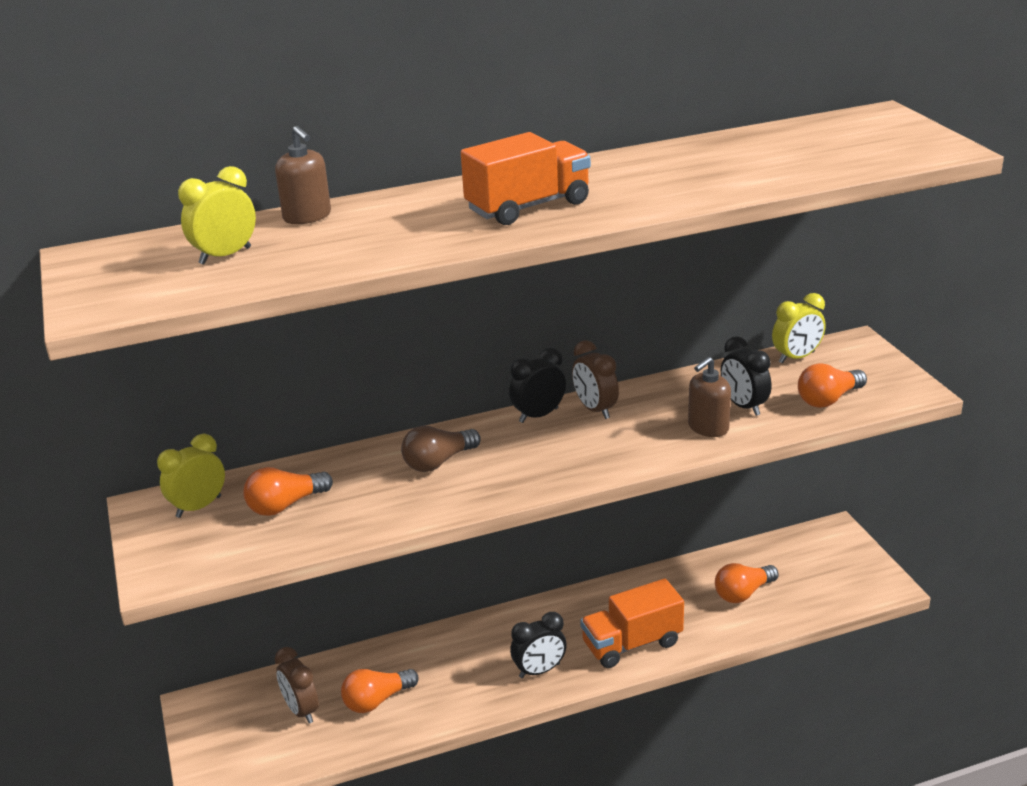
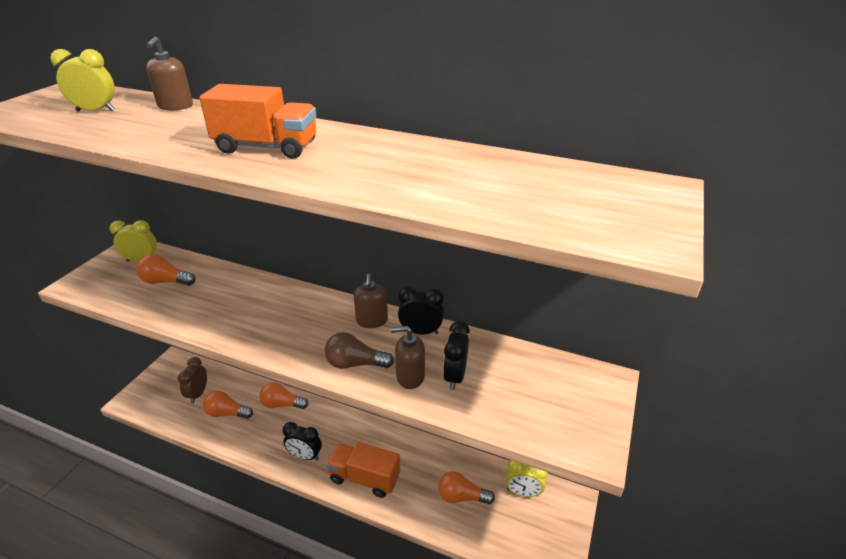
camera: 40 degrees right, 5 degrees up
(438, 462) = (254, 301): brown light bulb -> brown light bulb (355, 364)
(538, 415) = (340, 305): black clock -> black clock (421, 332)
(595, 409) = (372, 321): brown clock -> brown soap dispenser
(796, 357) = (546, 364): yellow clock -> yellow clock (522, 492)
(828, 399) = (517, 411): orange light bulb -> orange light bulb (282, 404)

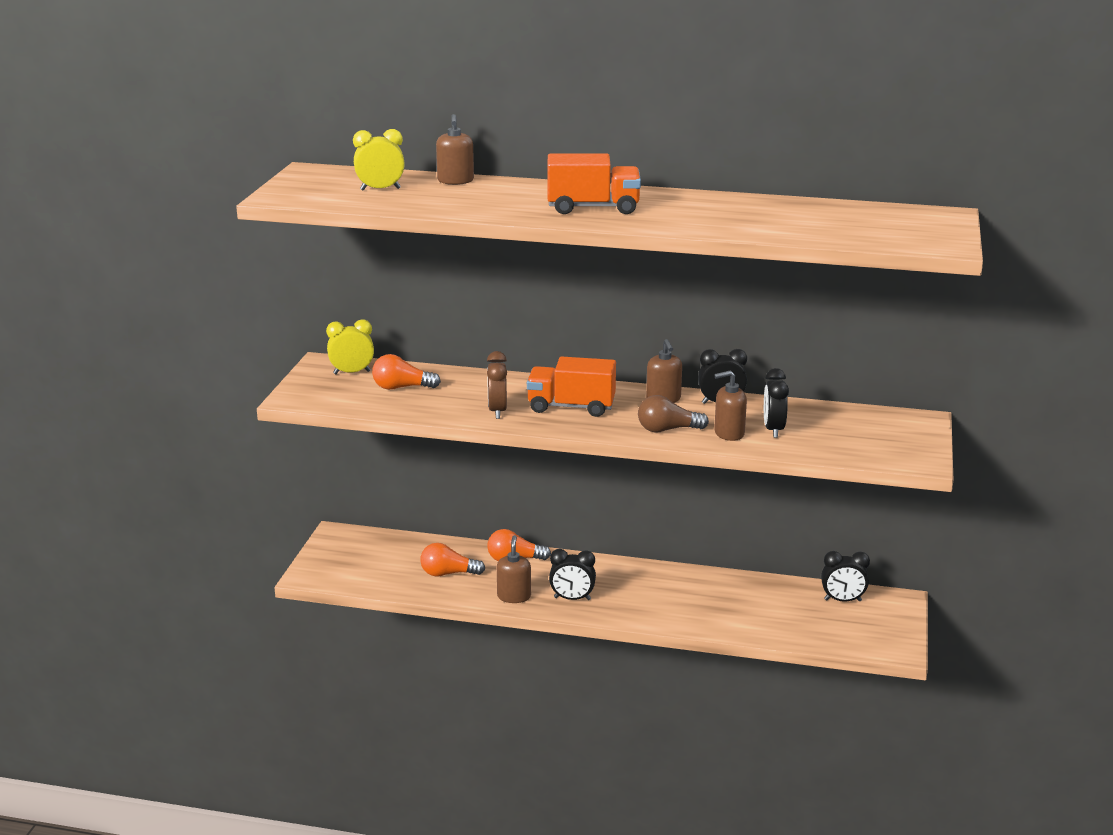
camera: 10 degrees left, 10 degrees down
(198, 394) = (396, 560): brown clock -> brown clock (497, 411)
(262, 446) = (514, 596): none -> brown soap dispenser
(364, 478) = (655, 608): orange truck -> orange truck (571, 407)
(461, 496) = (774, 610): orange light bulb -> none
(522, 492) = (842, 600): yellow clock -> black clock

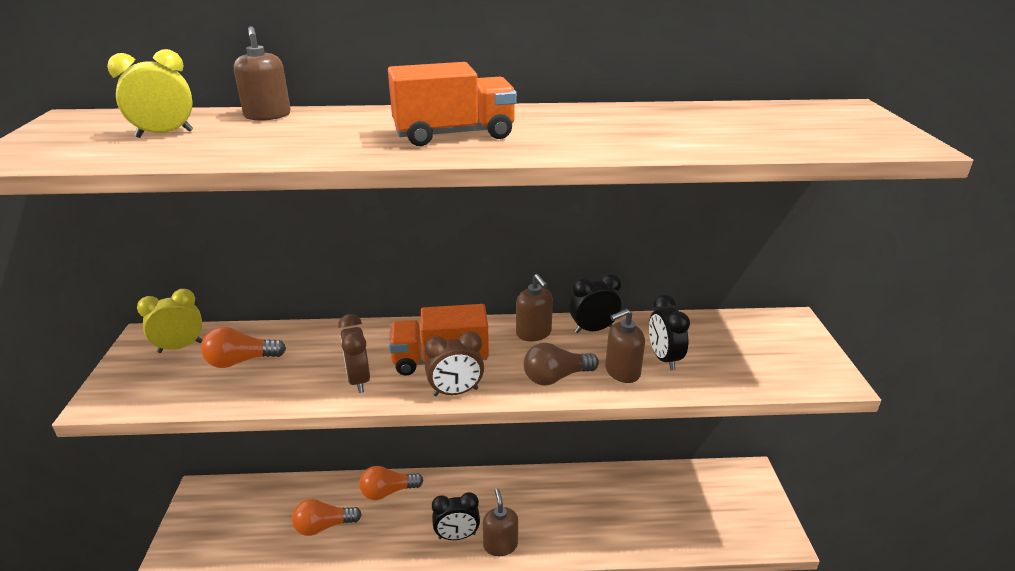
camera: 15 degrees left, 5 degrees up
(514, 596) = (397, 546): brown soap dispenser -> brown soap dispenser (500, 545)
(576, 428) = (455, 392): none -> brown clock
(842, 600) = (704, 483): black clock -> none

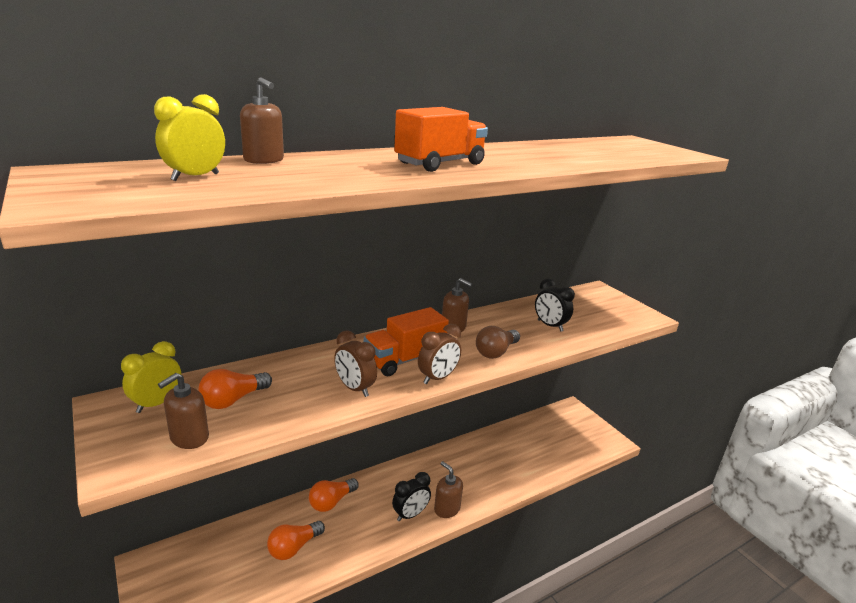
camera: 30 degrees left, 5 degrees down
(593, 329) = (490, 317): black clock -> none
(622, 372) = (533, 339): brown soap dispenser -> brown soap dispenser (189, 438)

